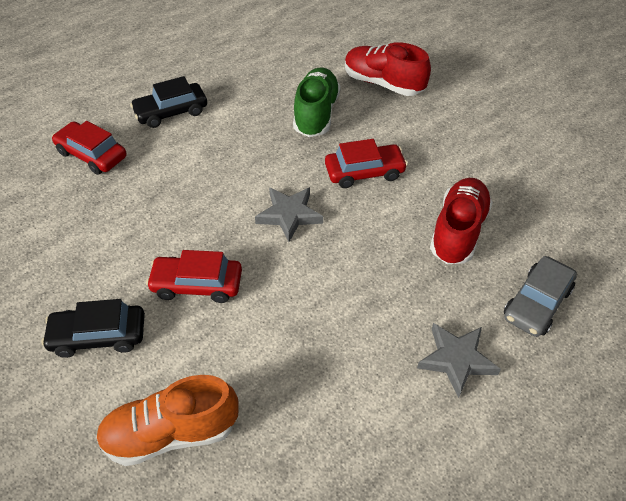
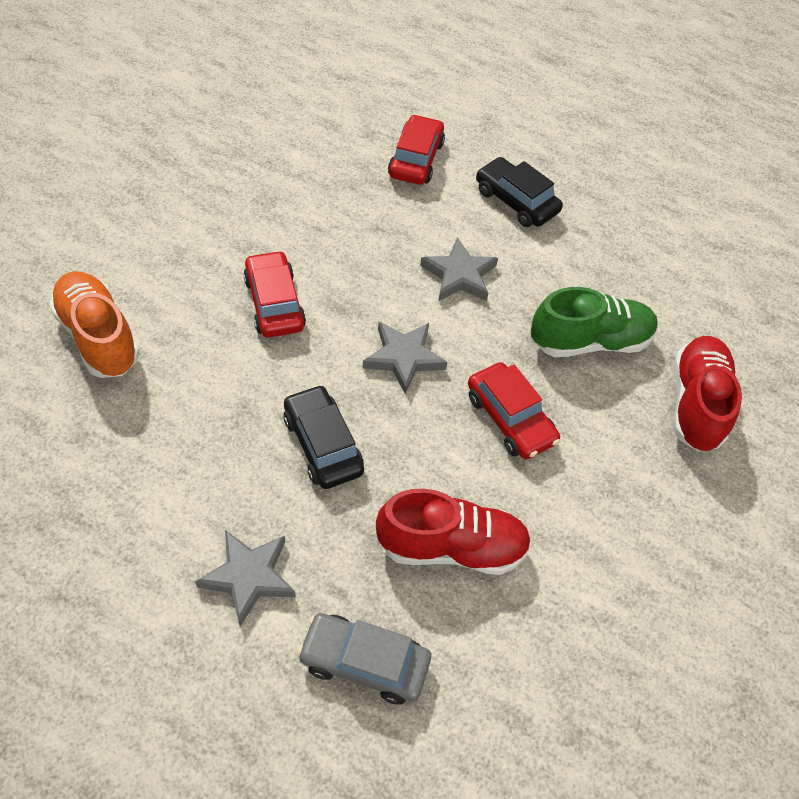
camera: 65 degrees right, 5 degrees up
(98, 336) = (189, 247): black car -> black car (323, 444)
(226, 162) = (459, 275): none -> grey star

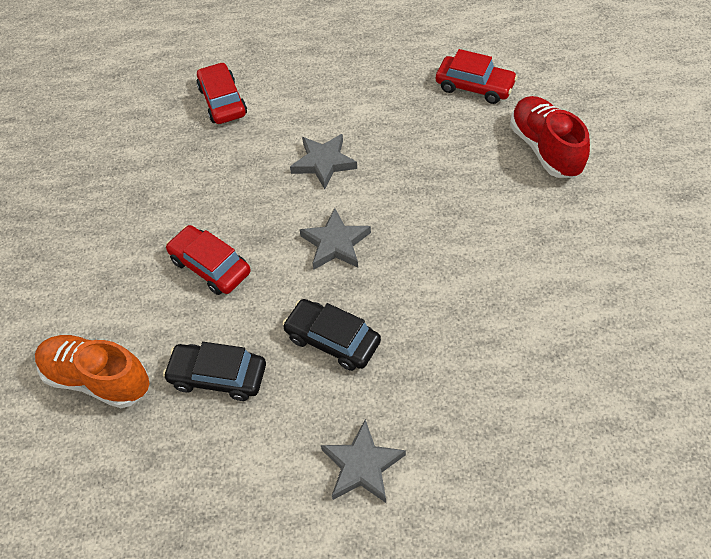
camera: 25 degrees left, 0 degrees up
(364, 662) = (488, 462): grey car -> none
(452, 547) = (477, 346): red shoe -> none
(510, 418) = (440, 236): red car -> red car (474, 86)
(516, 201) = (318, 88): black car -> black car (218, 376)
(590, 341) = (447, 152): green shoe -> none

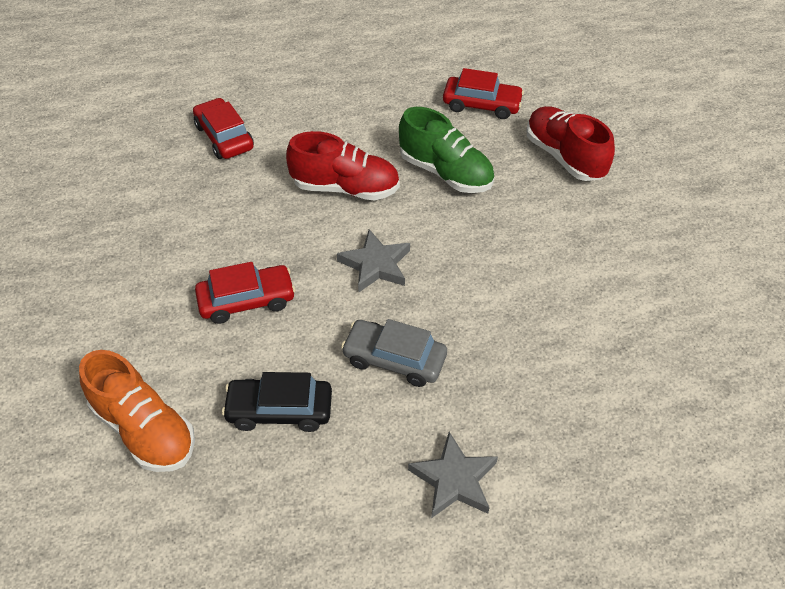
camera: 15 degrees left, 5 degrees down
(98, 379) = (144, 429): orange shoe -> orange shoe turned 150 degrees counterclockwise
(210, 266) = (247, 300): red car -> red car turned 135 degrees clockwise
(324, 163) = (345, 188): grey star -> red shoe
(332, 340) = (394, 359): black car -> grey car
(423, 155) = (445, 173): none -> green shoe

